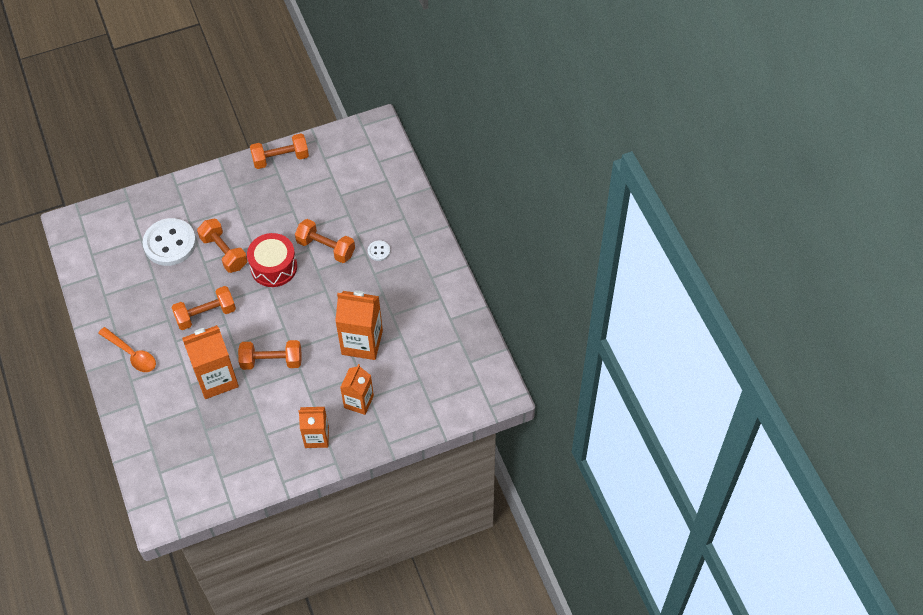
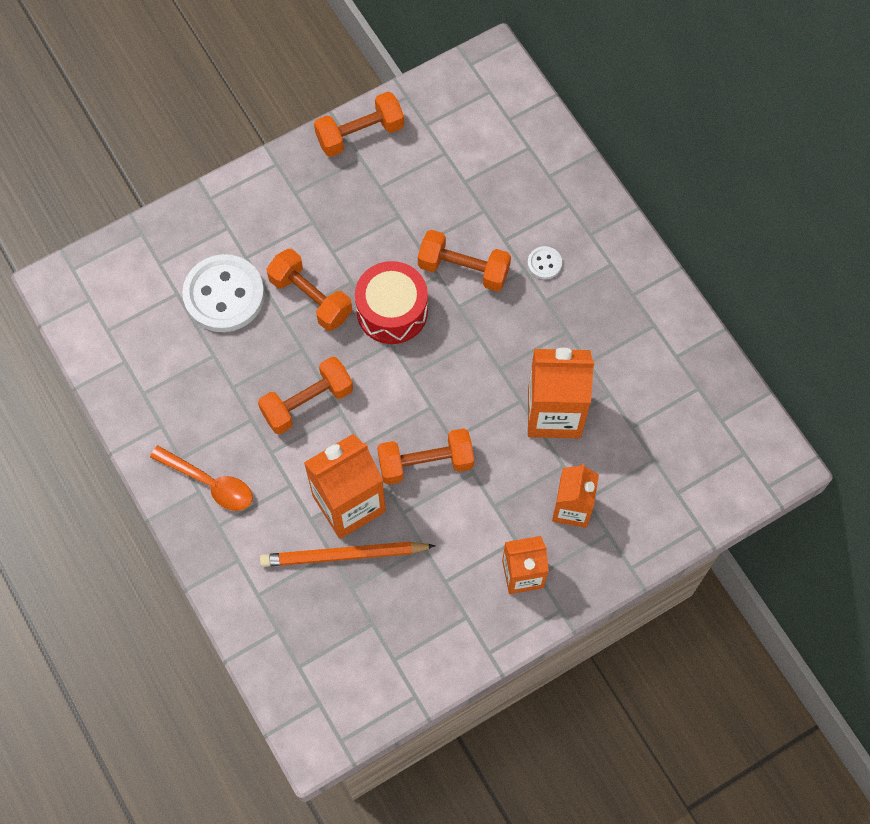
camera: 10 degrees left, 10 degrees up
(205, 409) = (344, 555): none -> orange pencil

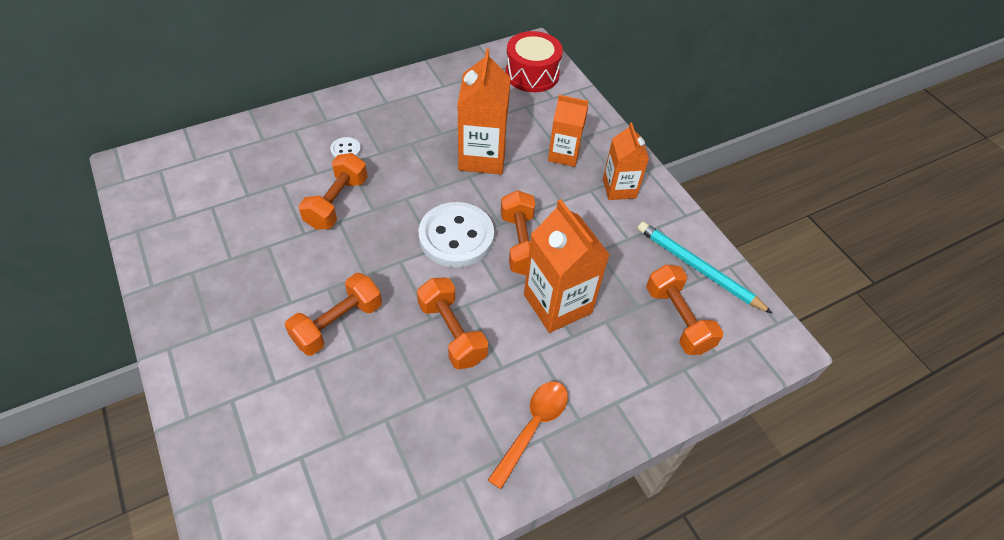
camera: 90 degrees left, 15 degrees down
(224, 295) = (315, 406): white button -> white button (456, 236)
(344, 555) = (607, 310): orange pencil -> none
(360, 134) = (163, 271): orange dumbbell -> orange dumbbell (678, 319)
(392, 311) = (367, 258): red drum -> red drum (532, 74)
(408, 659) = (698, 268): none -> turquoise pencil

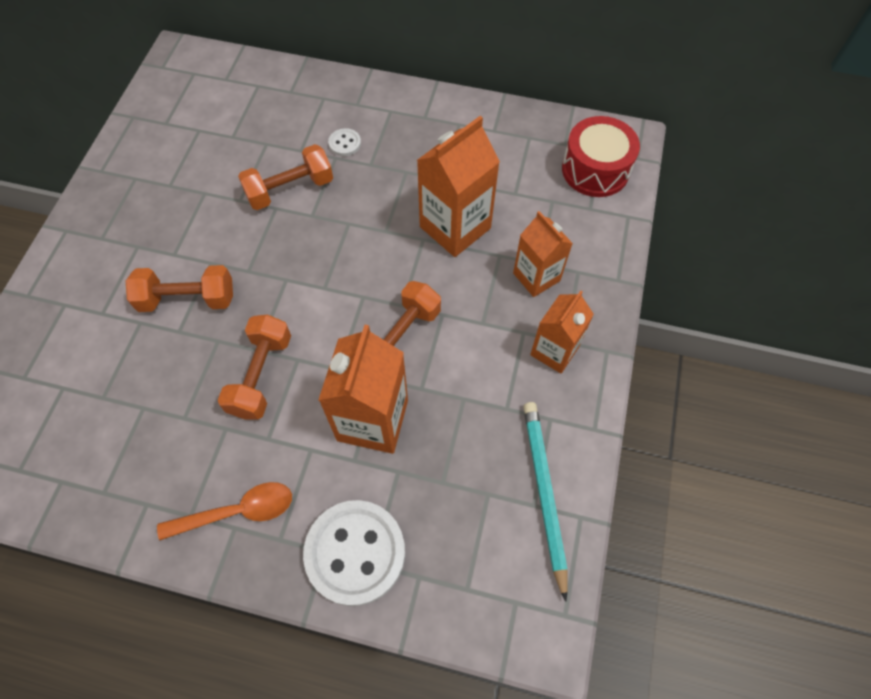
camera: 45 degrees right, 10 degrees up
(456, 236) = (353, 290): white button -> white button (355, 553)
(678, 319) = (466, 525): orange dumbbell -> none

